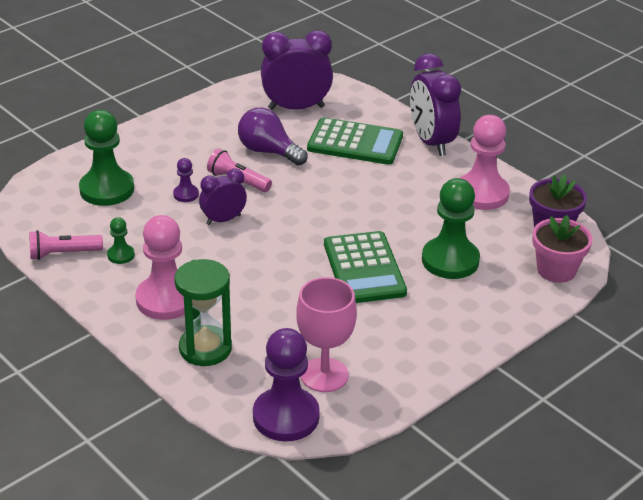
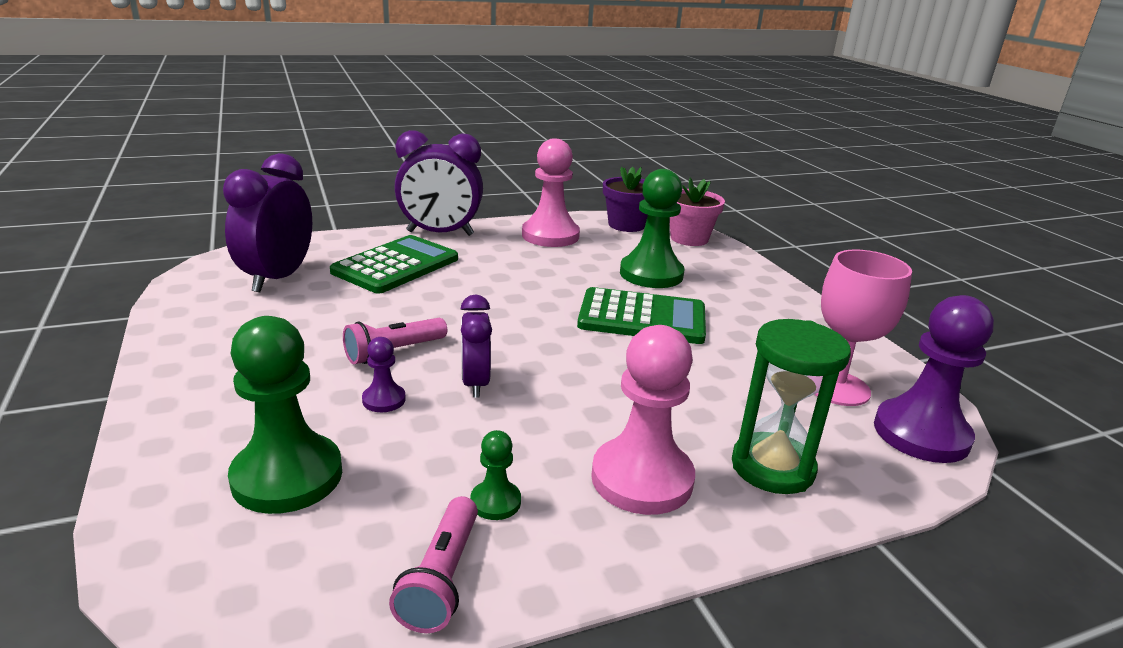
camera: 70 degrees left, 10 degrees down
(268, 151) = (351, 316): purple light bulb -> none

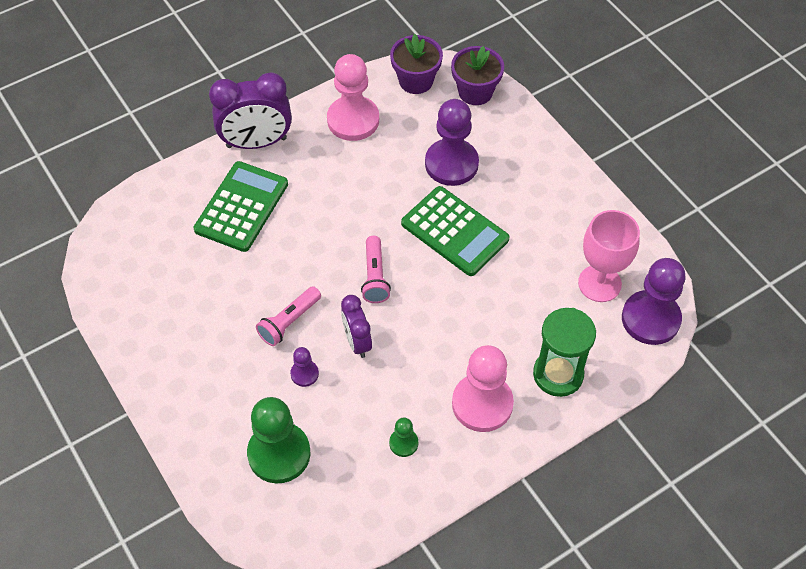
camera: 10 degrees left, 30 degrees up
(278, 278) = (158, 251): purple clock -> none
(442, 578) = (393, 501): pink flashlight -> pink flashlight (375, 276)
(642, 318) = (454, 231): green calculator -> green calculator turned 45 degrees clockwise
(651, 274) = (451, 164): green pawn -> purple pawn
(689, 238) = (475, 92): pink flower pot -> purple flower pot

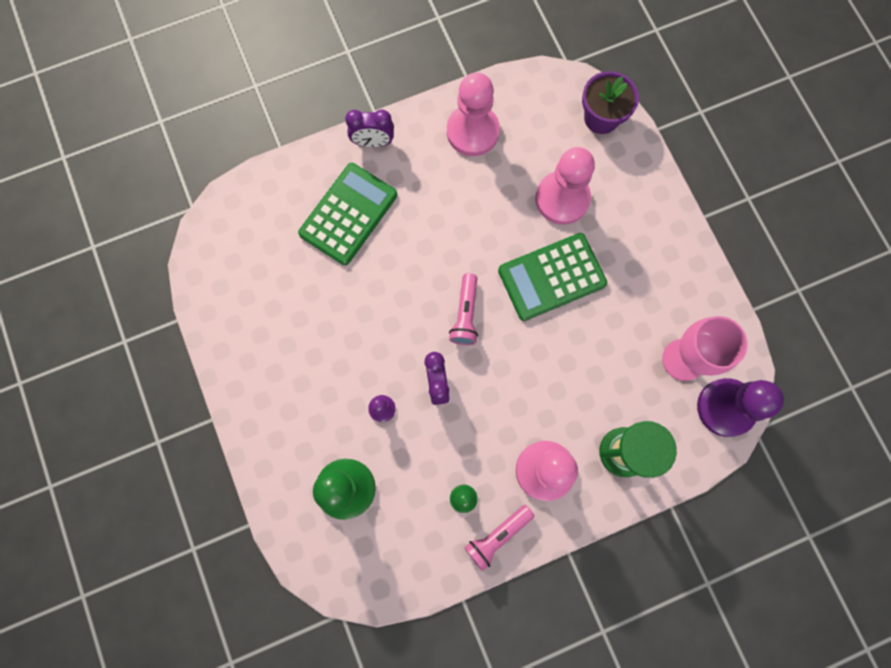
camera: 10 degrees right, 20 degrees up
(256, 142) = (373, 142): purple clock -> purple clock, size x0.59
(289, 322) = (376, 350): pink flashlight -> pink flashlight (497, 536)
(416, 81) = (543, 95): purple flower pot -> none
(451, 164) = (562, 199): purple pawn -> pink pawn
(454, 231) = (551, 277): green calculator -> green calculator turned 105 degrees clockwise

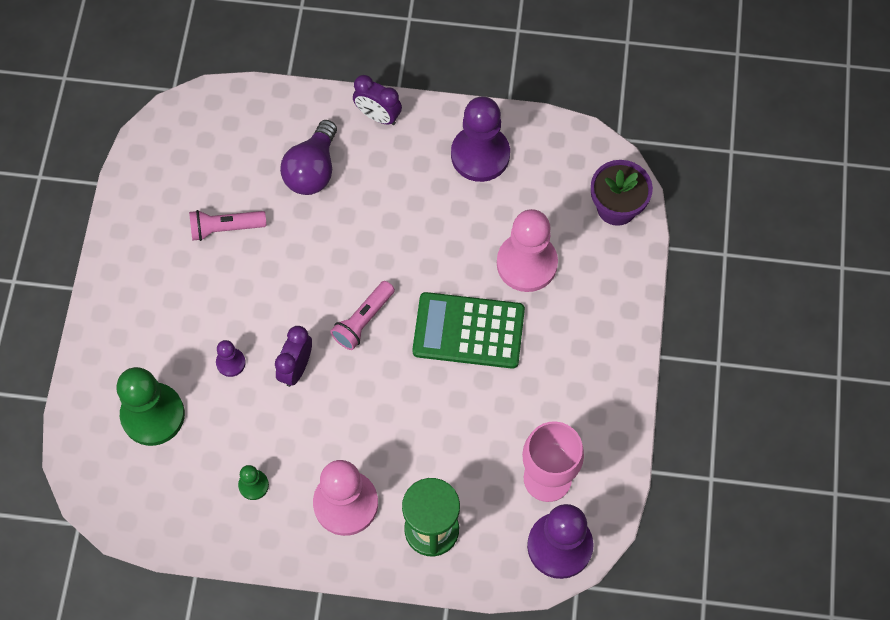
camera: 30 degrees right, 10 degrees down
(348, 214) = (312, 170): green calculator -> purple light bulb
(472, 131) = (480, 155): pink pawn -> purple pawn
(497, 536) = (263, 537): pink flashlight -> pink flashlight (225, 228)

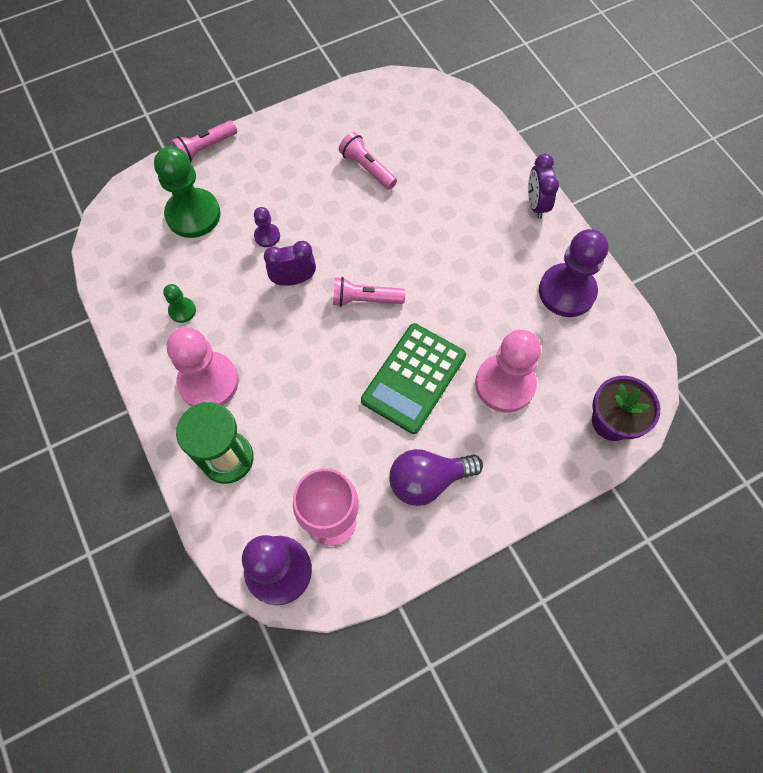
camera: 55 degrees right, 0 degrees up
(81, 359) = (205, 148): none -> pink flashlight
(312, 170) = (457, 191): purple light bulb -> purple light bulb (428, 480)
(468, 331) = (413, 378): green calculator -> green calculator turned 120 degrees counterclockwise

